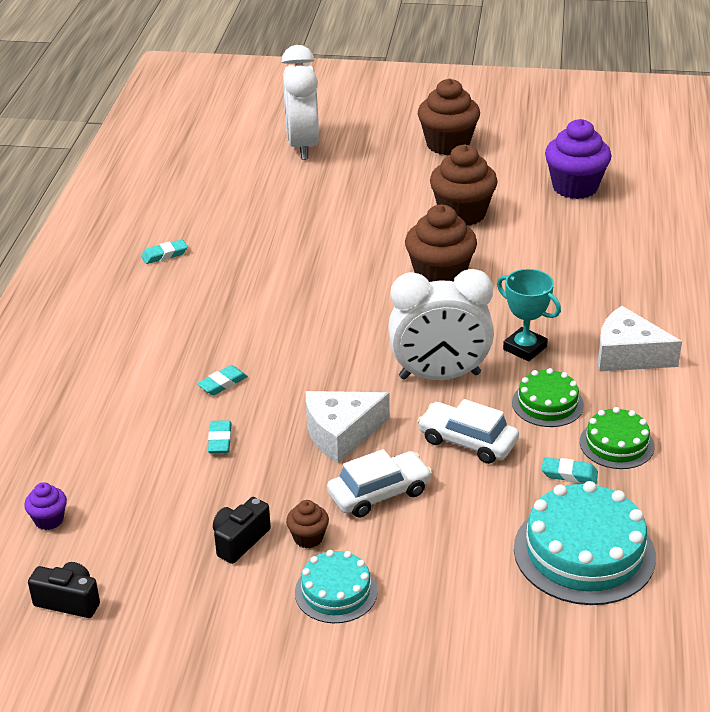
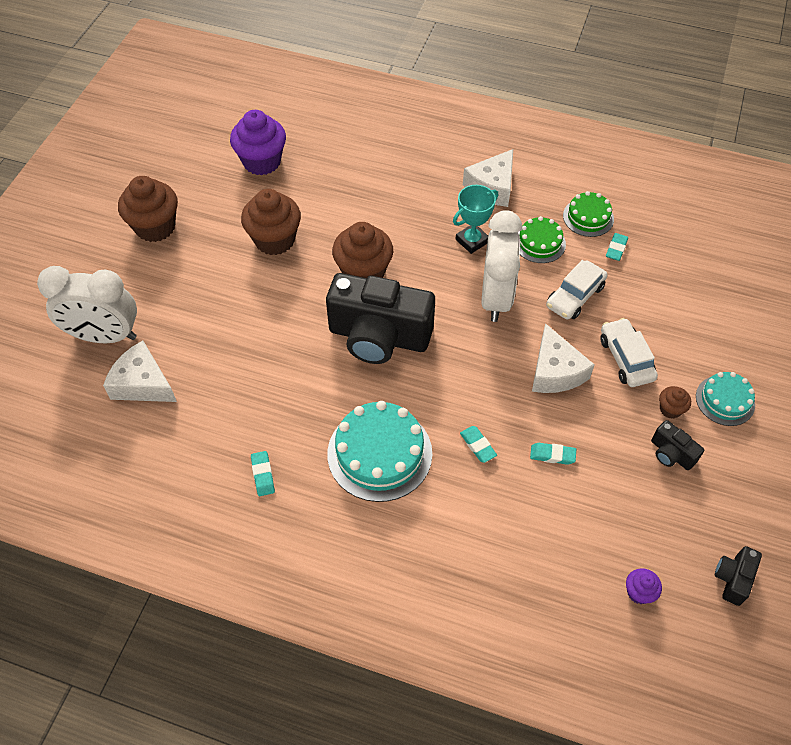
camera: 80 degrees left, 20 degrees up
(254, 175) = (143, 383): none -> white cheese
(352, 299) = (379, 337): none -> black camera
(584, 552) = (691, 259): turquoise cake -> turquoise cake (379, 453)

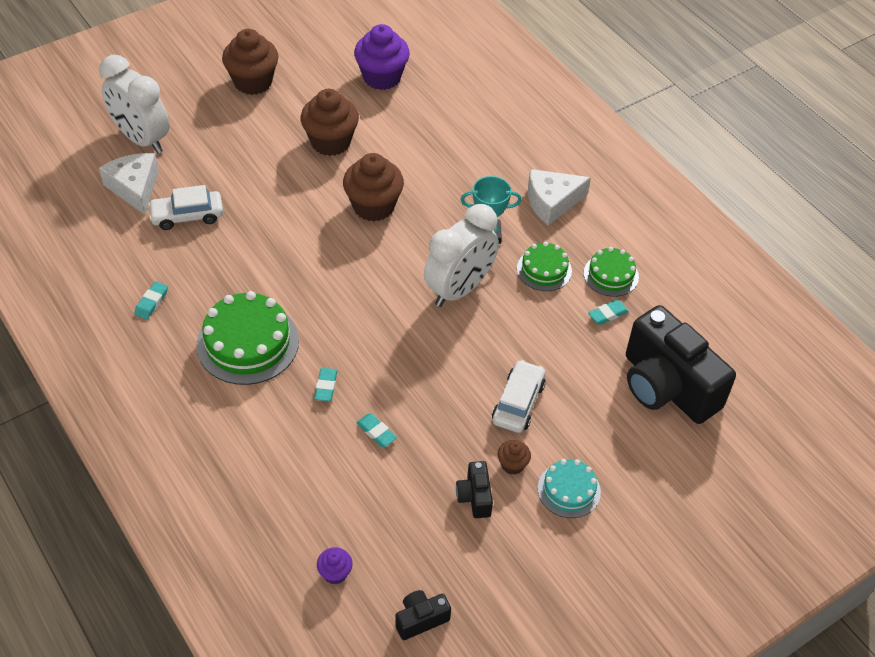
camera: 35 degrees right, 5 degrees down
(379, 337) = (335, 260): black camera -> black camera (666, 387)
(379, 453) = (247, 343): turquoise cake -> green cake
(555, 371) = (447, 374): white cheese -> none
(574, 296) = (528, 328): white car -> white car (187, 215)

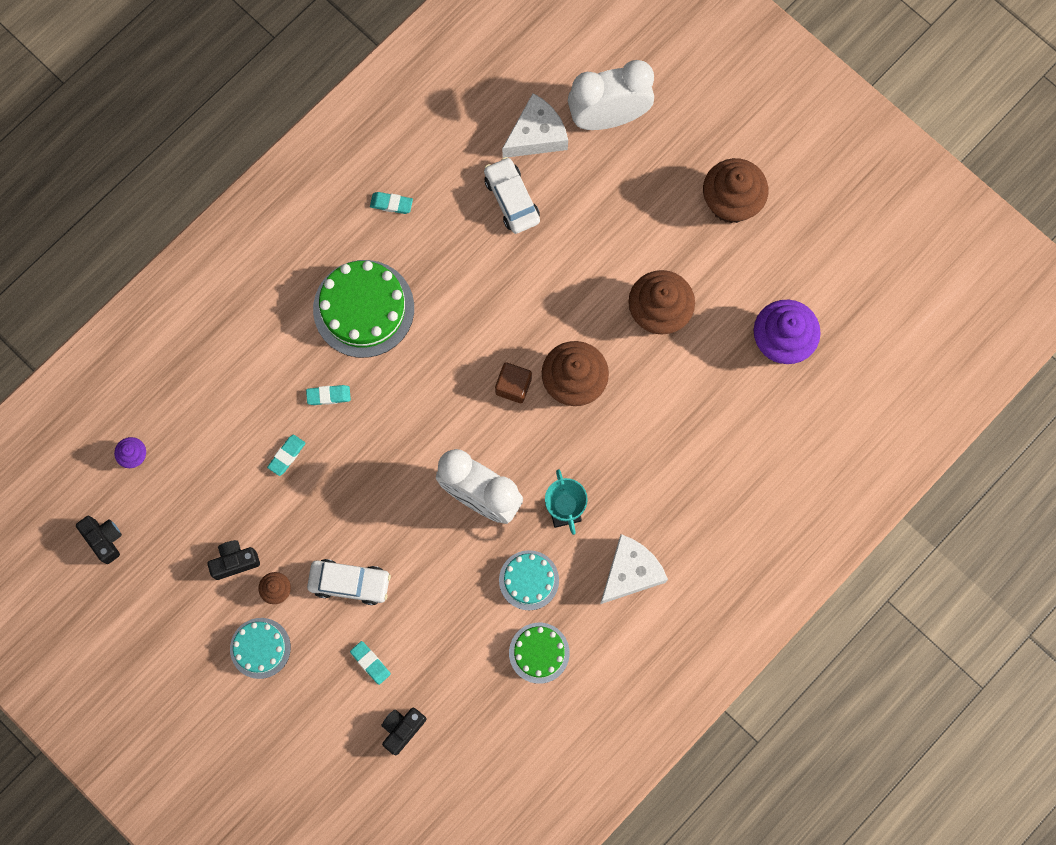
camera: 80 degrees right, 25 degrees up
(142, 139) = (608, 117): white clock -> white clock turned 45 degrees clockwise
(363, 247) = (513, 386): none -> brown cube
(544, 269) = (529, 580): green cake -> turquoise cake
(552, 202) = (630, 572): white cheese -> white cheese turned 75 degrees clockwise
(607, 314) = (483, 656): turquoise eraser -> turquoise eraser (370, 663)
(666, 387) = (402, 729): black camera -> black camera, size x0.43

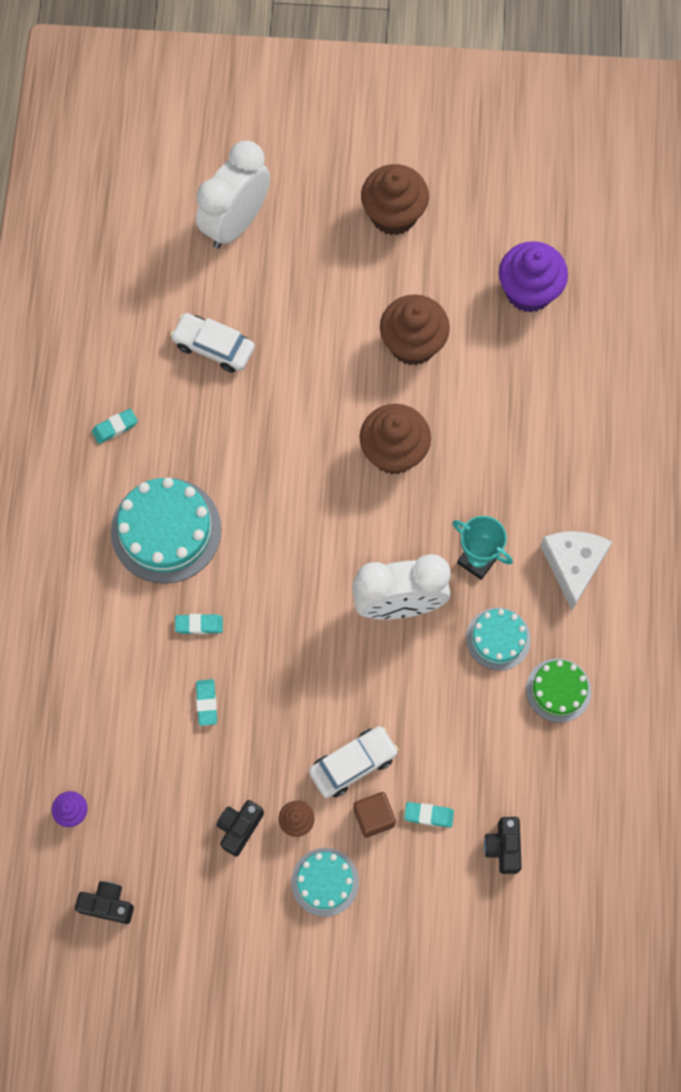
camera: 40 degrees left, 5 degrees down
(328, 396) = (199, 625): turquoise eraser -> turquoise eraser turned 45 degrees clockwise
(363, 308) = (166, 530): green cake -> turquoise cake
(513, 386) = (347, 494): brown cube -> brown cube (374, 817)
(536, 135) = (189, 281): white cheese -> none

